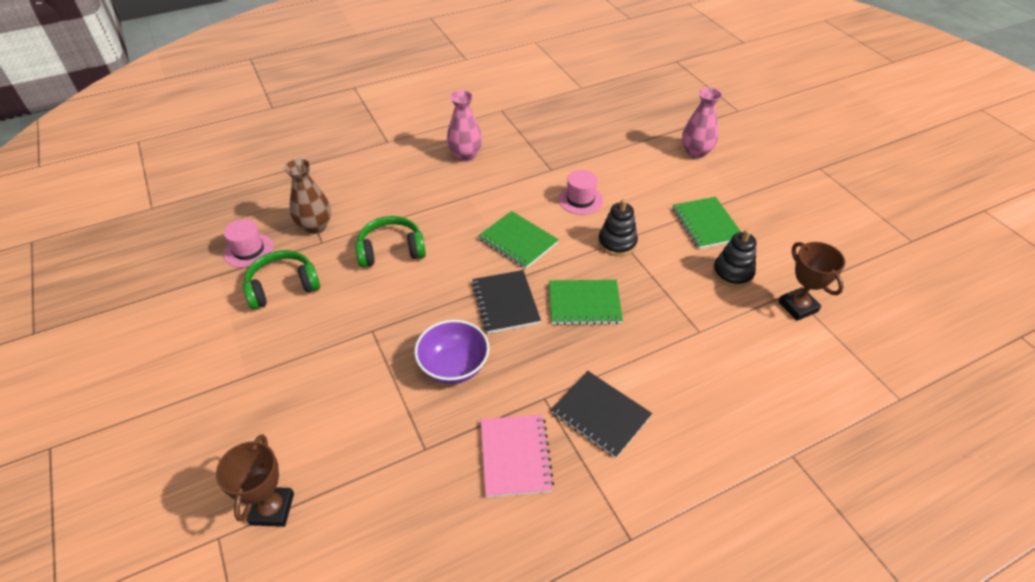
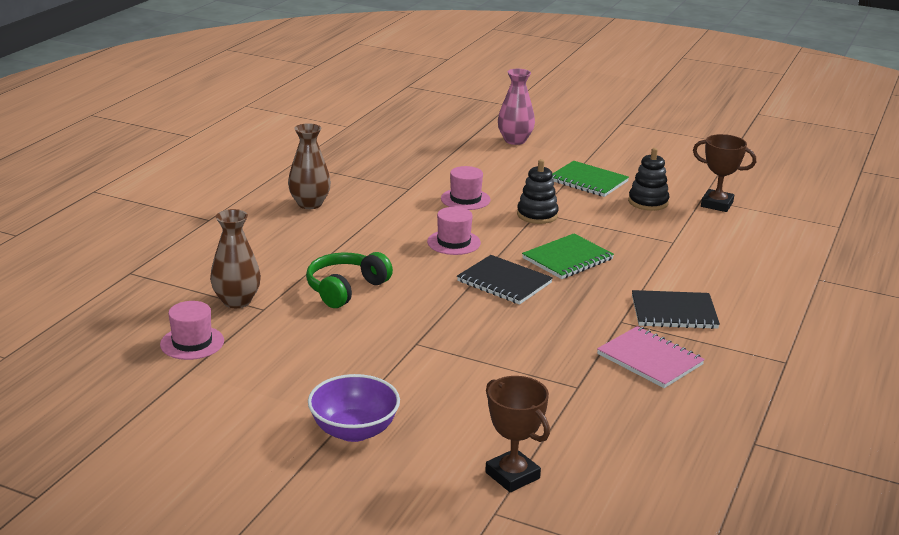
camera: 40 degrees left, 20 degrees down
(283, 286) = (277, 351): green headphones -> none
(454, 366) = (523, 334): purple bowl -> purple bowl (354, 430)
(465, 155) = (310, 204): pink vase -> brown vase
(518, 241) = (453, 242): green notebook -> pink hat

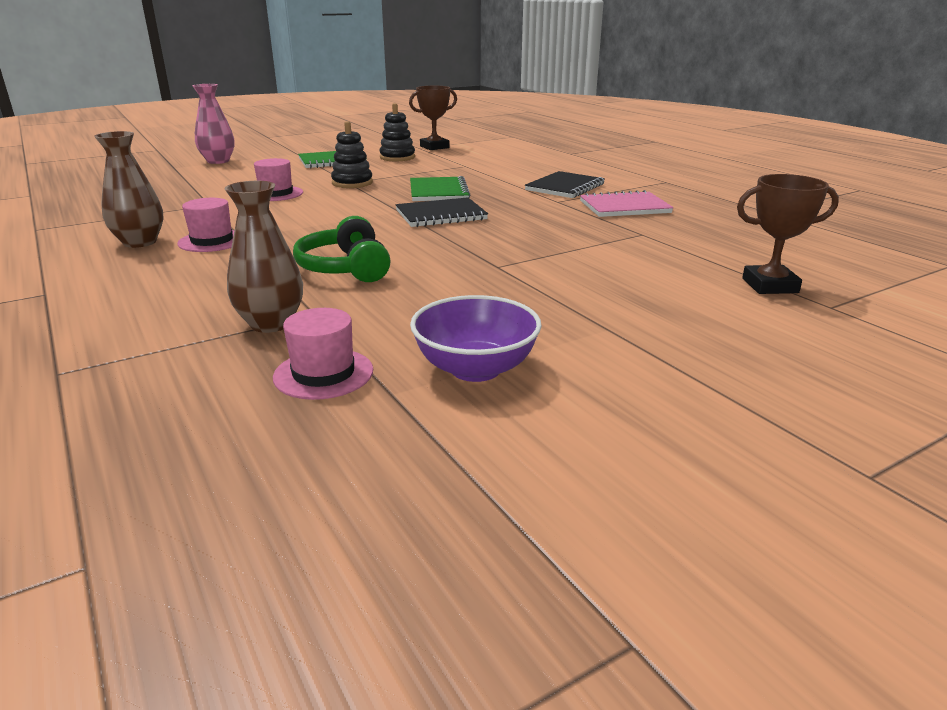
camera: 55 degrees left, 0 degrees up
(354, 430) = (636, 330): purple bowl -> purple bowl (475, 369)
(453, 242) = (341, 213): pink hat -> pink hat (212, 241)

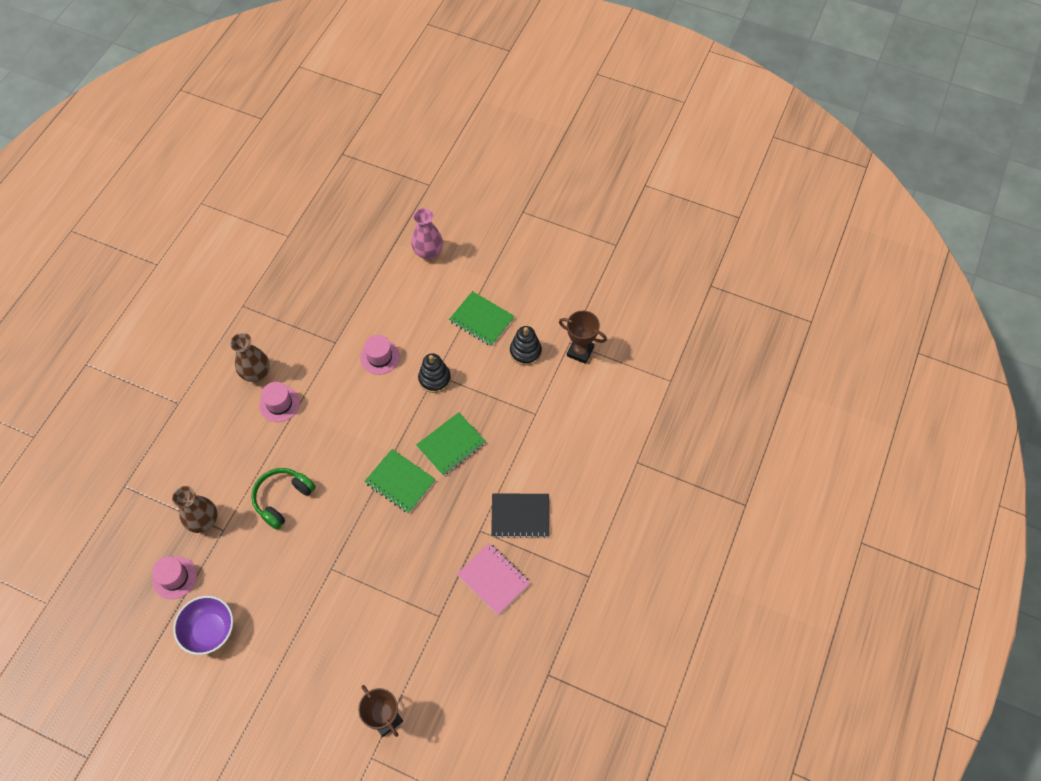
camera: 55 degrees right, 35 degrees up
(441, 215) = (400, 482): black notebook -> green notebook

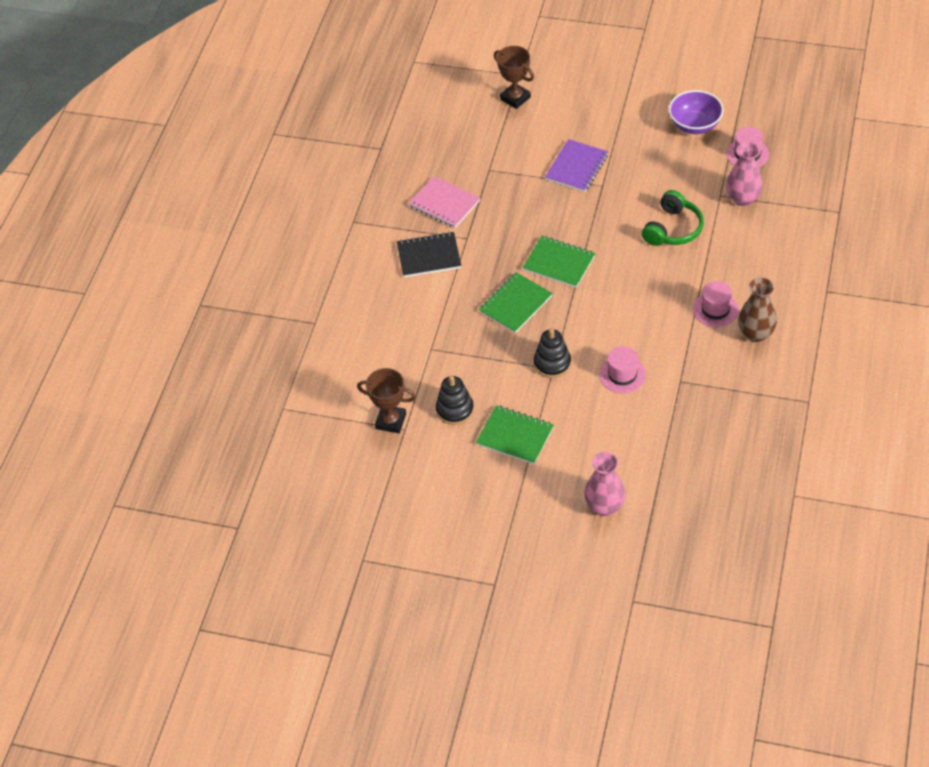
camera: 175 degrees right, 10 degrees down
(204, 521) = (743, 198): brown vase -> pink vase
(349, 598) = (577, 167): none -> purple notebook

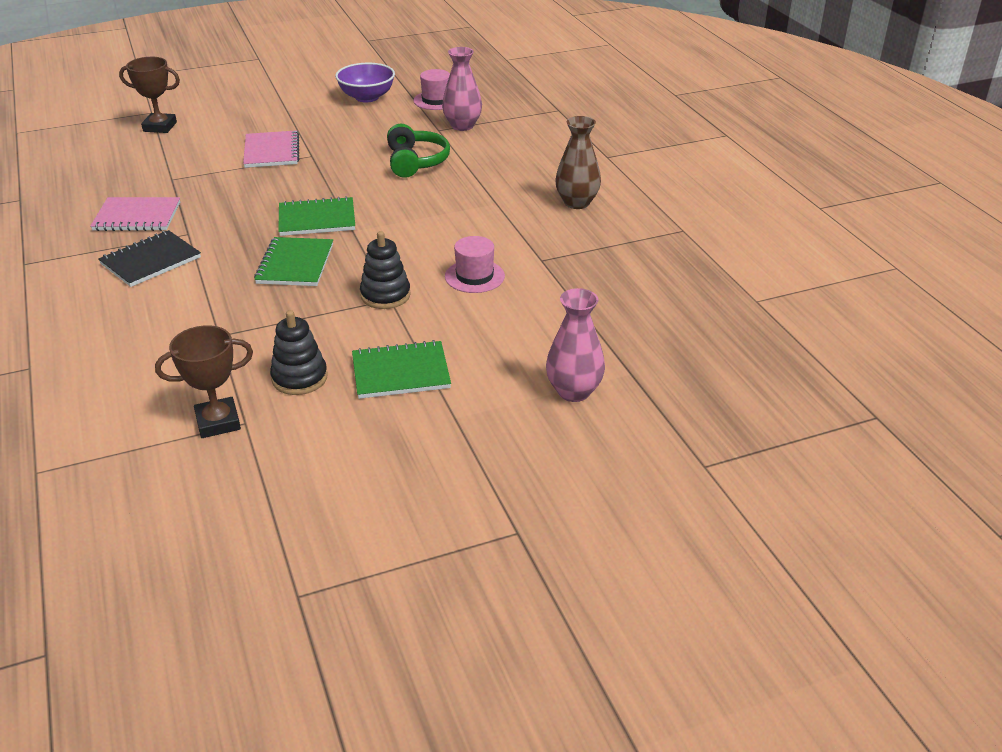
camera: 40 degrees left, 15 degrees down
(577, 167) = (272, 151): purple notebook -> pink notebook
(715, 309) = (518, 199): pink hat -> none

